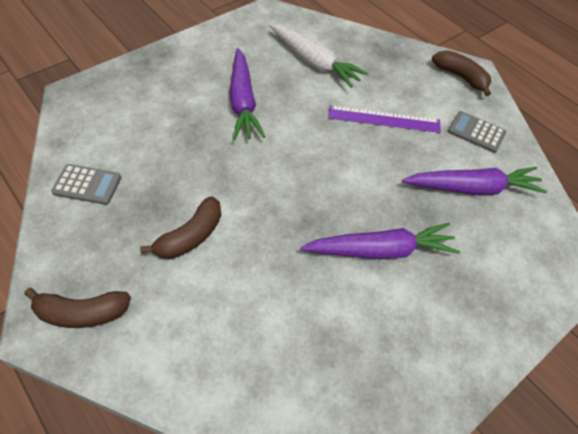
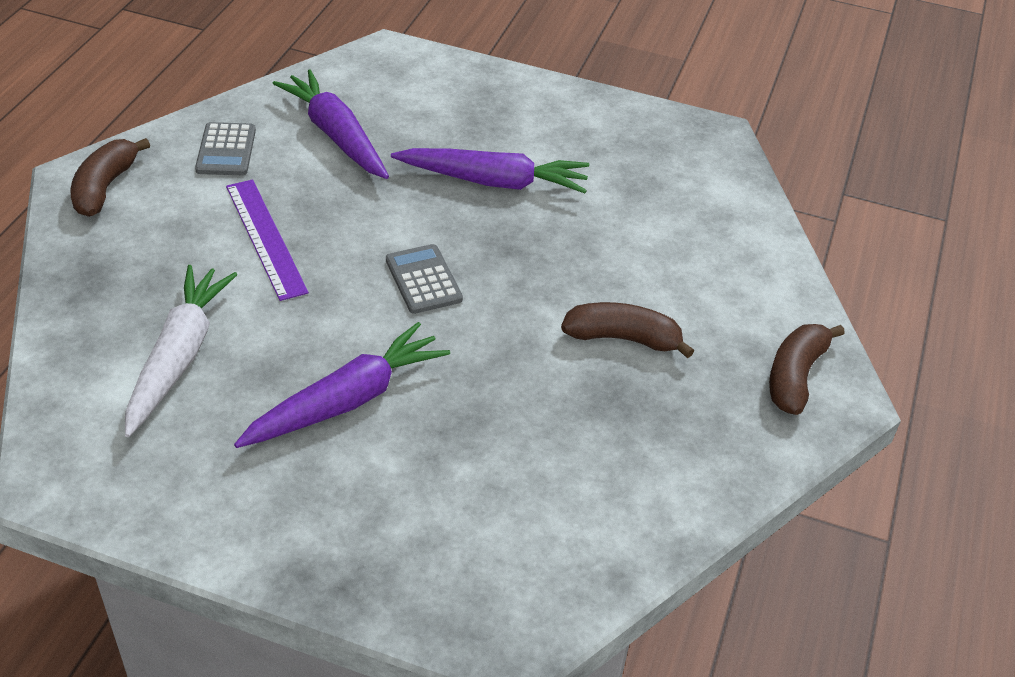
camera: 120 degrees left, 10 degrees down
(82, 313) = (795, 376): brown banana -> brown banana turned 120 degrees counterclockwise
(87, 185) = (651, 486): grey calculator -> grey calculator (423, 280)
(380, 250) = (494, 181): purple carrot -> purple carrot turned 135 degrees clockwise

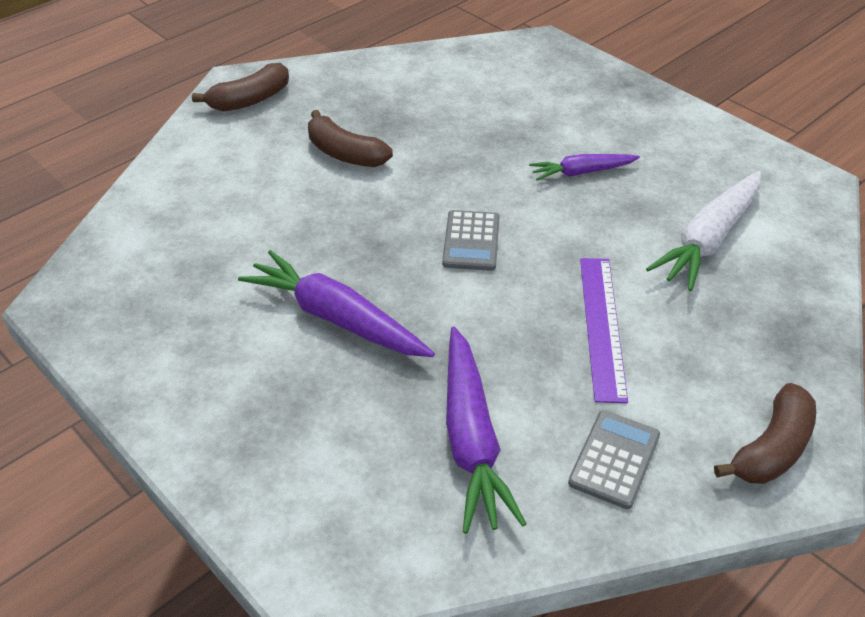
camera: 150 degrees left, 0 degrees up
(347, 400) = (581, 172): purple carrot -> purple carrot, size x0.59

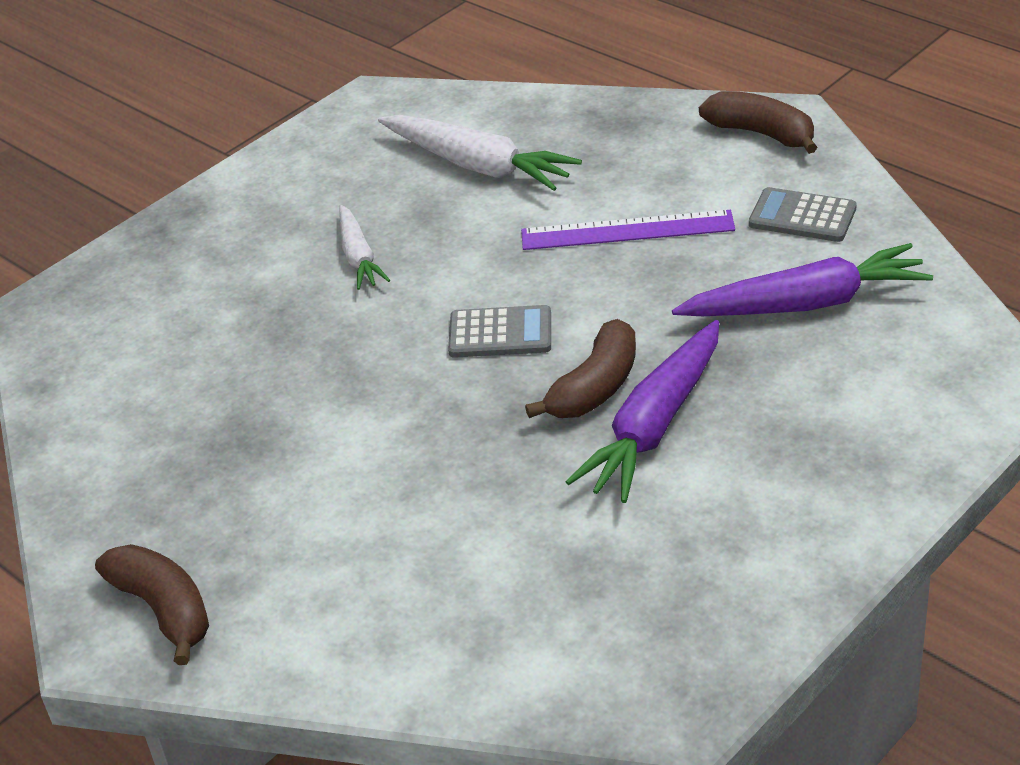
camera: 90 degrees left, 5 degrees down
(345, 153) = (317, 472): brown banana -> brown banana (595, 387)
(581, 172) = (359, 257): purple carrot -> white carrot

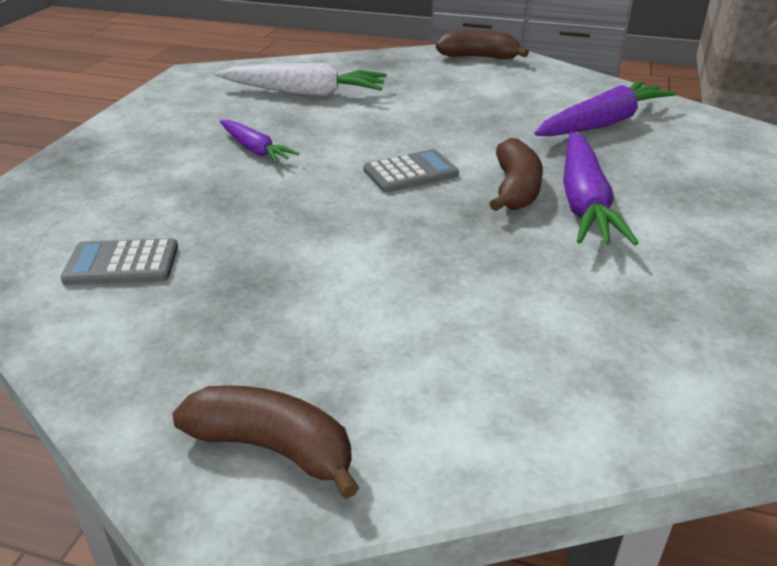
camera: 30 degrees left, 5 degrees down
(359, 257) = (255, 150): white carrot -> purple carrot
(627, 230) = (444, 108): purple ruler -> none
(802, 216) = (548, 87): grey calculator -> grey calculator (122, 263)

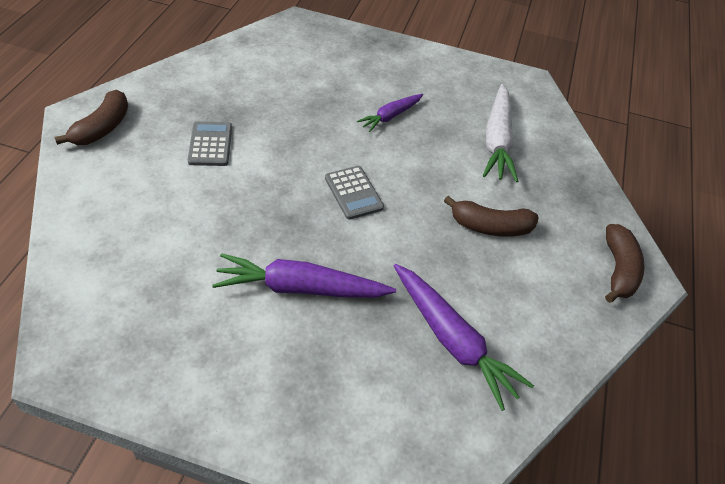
camera: 85 degrees right, 15 degrees up
(122, 263) = (255, 73): grey calculator -> grey calculator (210, 144)
(515, 189) = (324, 249): brown banana -> brown banana (490, 226)

